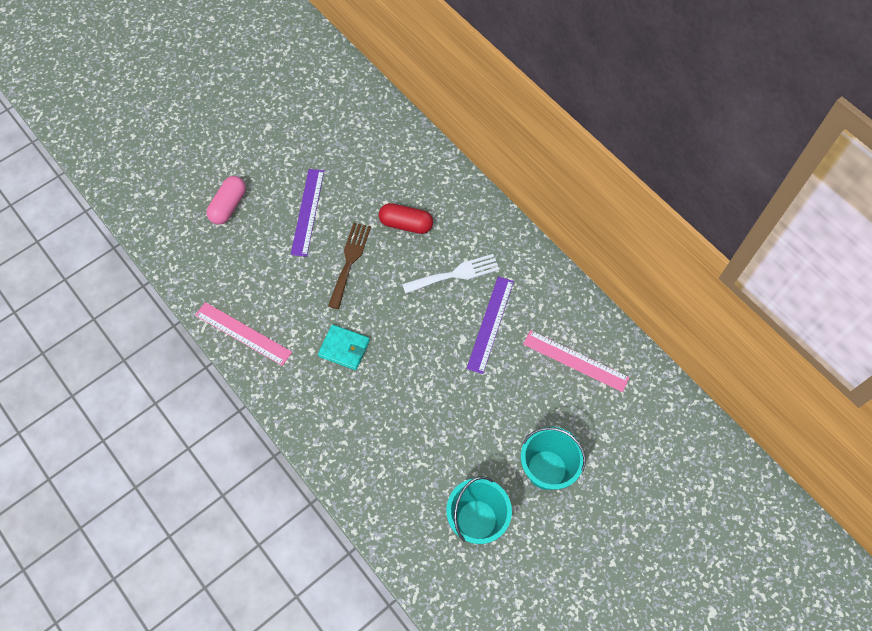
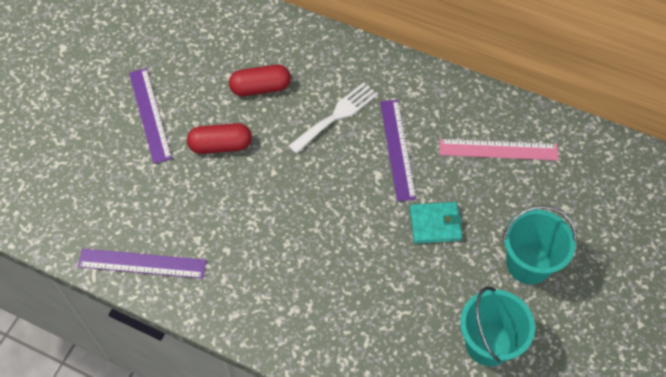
camera: 25 degrees left, 5 degrees down
(229, 206) = (59, 141): pink capsule -> none
(243, 333) = (142, 263): pink ruler -> purple ruler
(344, 348) = (260, 233): turquoise wallet -> turquoise wallet (435, 224)
(349, 261) = (220, 145): brown fork -> red capsule

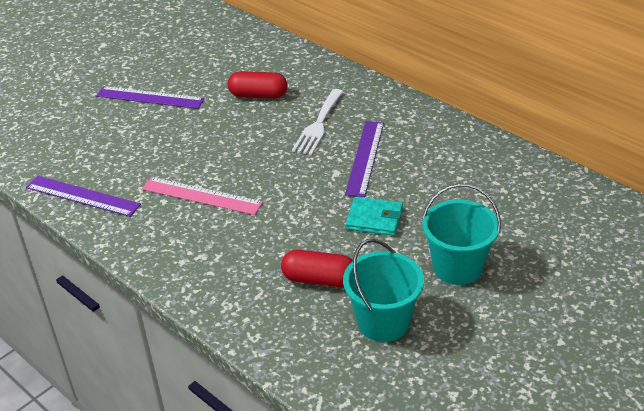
camera: 20 degrees right, 20 degrees down
(149, 114) = (150, 98): purple ruler -> purple ruler turned 75 degrees counterclockwise
(220, 145) = (200, 128): red capsule -> red capsule (319, 279)
(336, 116) = (318, 125): white fork -> white fork turned 135 degrees clockwise
(498, 150) = (467, 175): pink ruler -> pink ruler (201, 196)

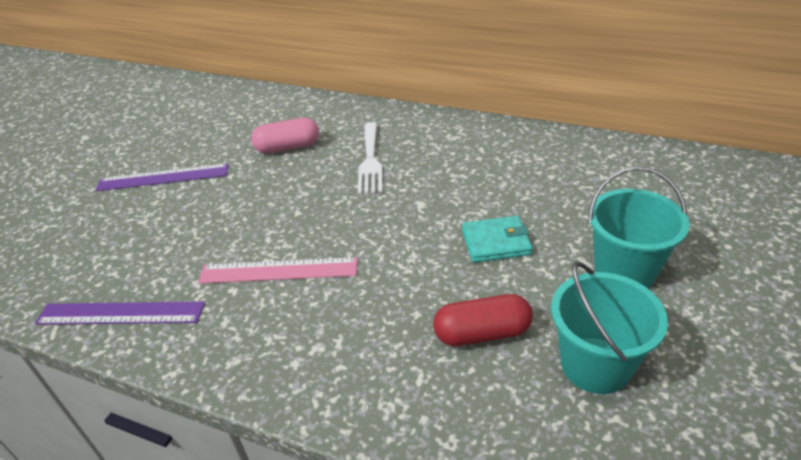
camera: 20 degrees left, 0 degrees up
(258, 95) = (288, 147): red capsule -> pink capsule
(365, 157) = (441, 181): purple ruler -> none

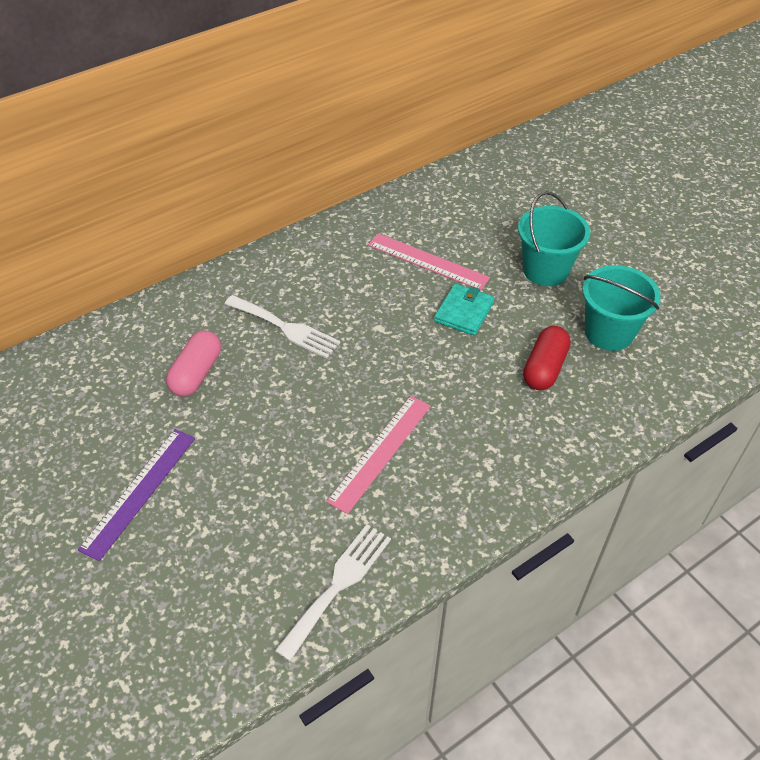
camera: 60 degrees left, 10 degrees up
(120, 313) = (338, 585): purple ruler -> white fork
(533, 192) = (428, 261): none -> pink ruler

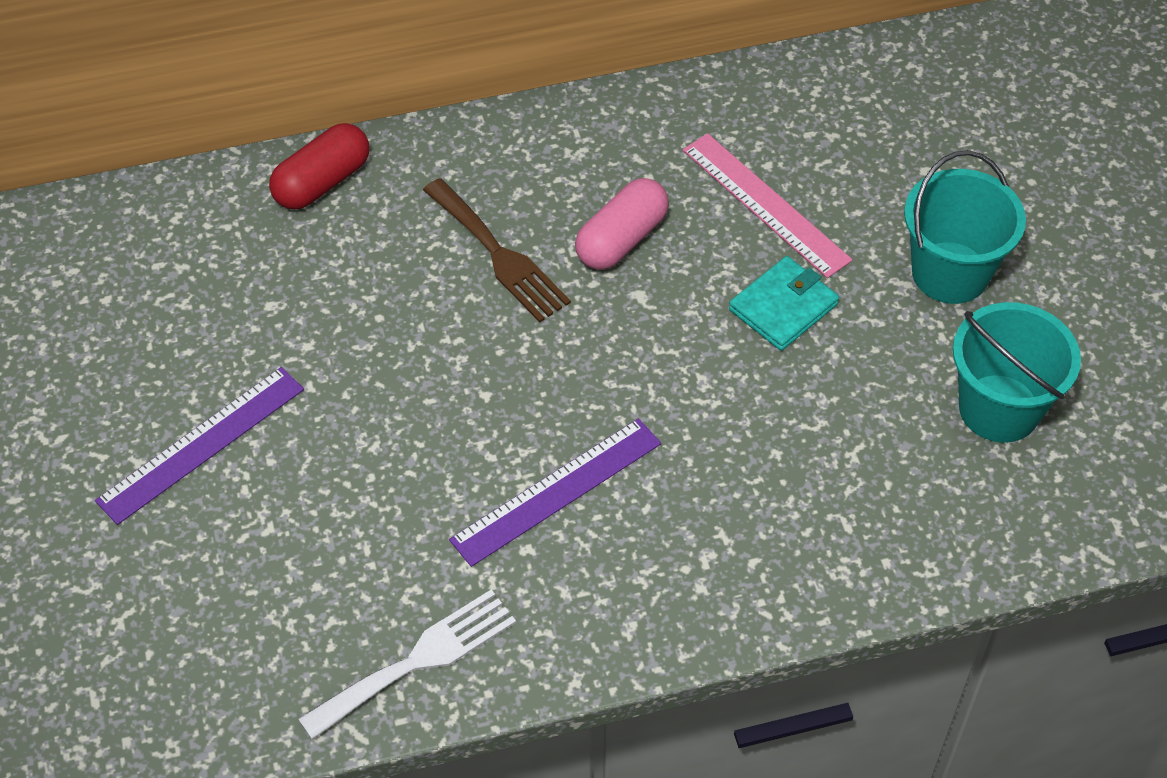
camera: 20 degrees right, 5 degrees up
(197, 373) = (342, 290): pink capsule -> pink capsule (621, 239)
(285, 328) = (499, 255): white fork -> brown fork
(381, 452) = (557, 491): pink ruler -> purple ruler
(544, 368) = (865, 436): red capsule -> red capsule (322, 182)

